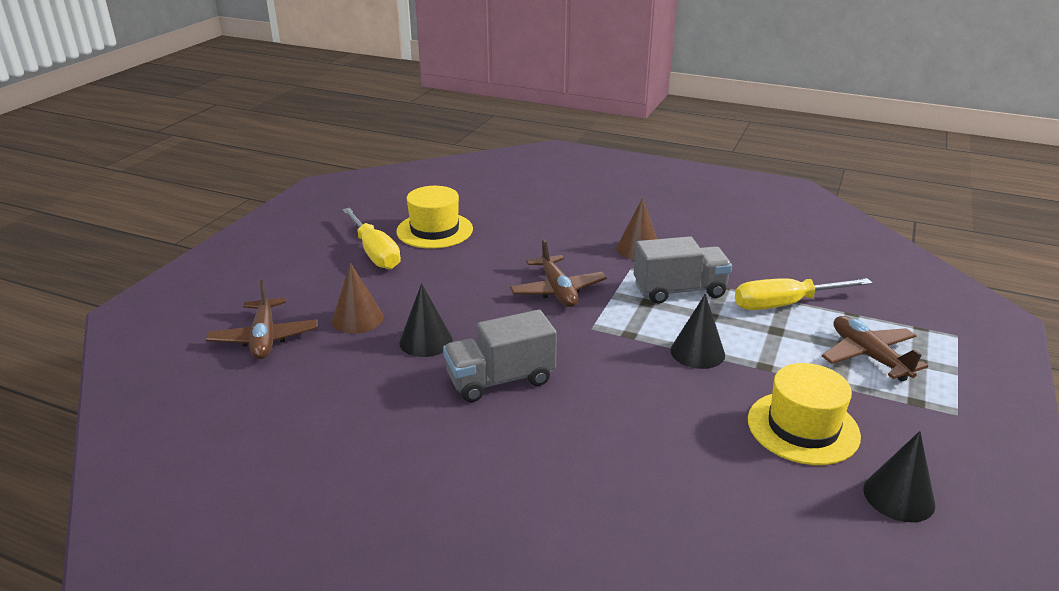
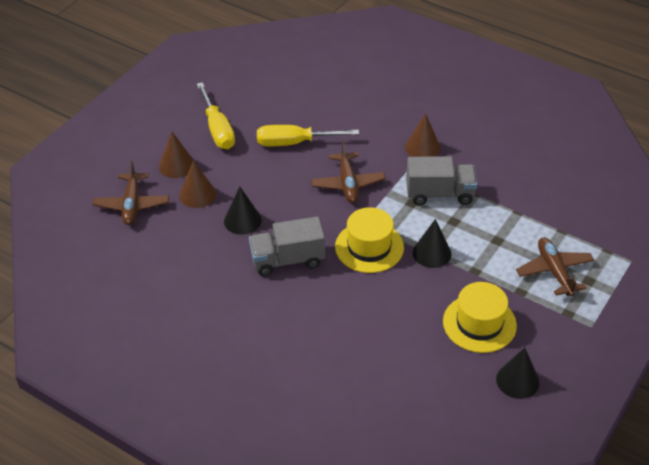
camera: 10 degrees right, 15 degrees up
(325, 291) = (176, 165): none -> brown cone
(434, 230) = (267, 109): yellow hat -> yellow hat (369, 247)
(784, 304) = (514, 217): yellow screwdriver -> yellow screwdriver (293, 143)

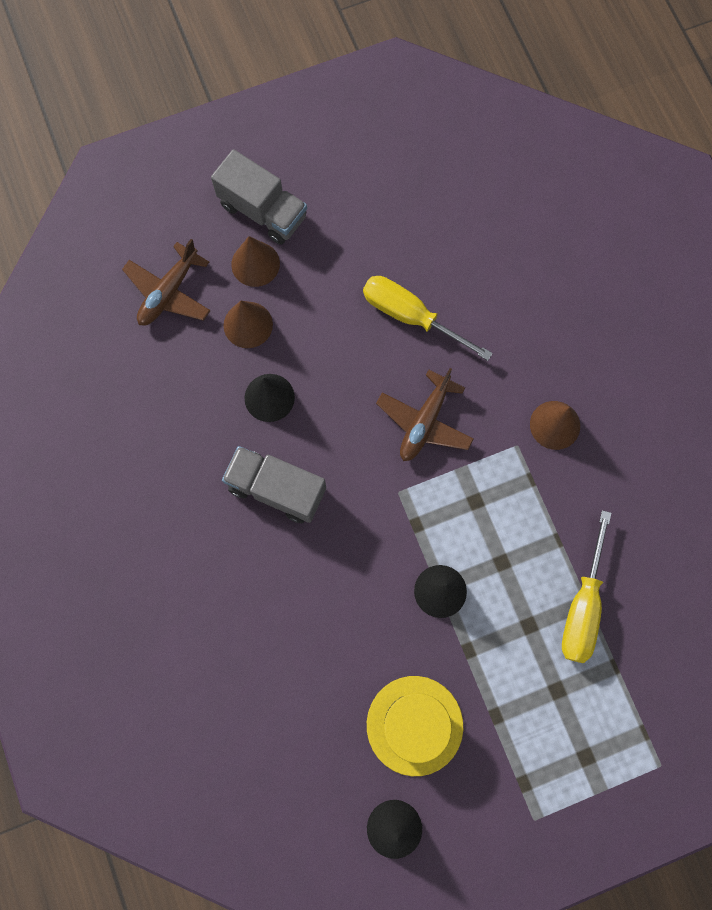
camera: 35 degrees right, 30 degrees up
(218, 130) = (338, 237): yellow screwdriver -> yellow screwdriver (582, 607)
(369, 247) = (378, 533): yellow hat -> none
(439, 194) = (518, 511): grey truck -> grey truck (263, 211)
(554, 271) = (557, 716): brown plane -> none

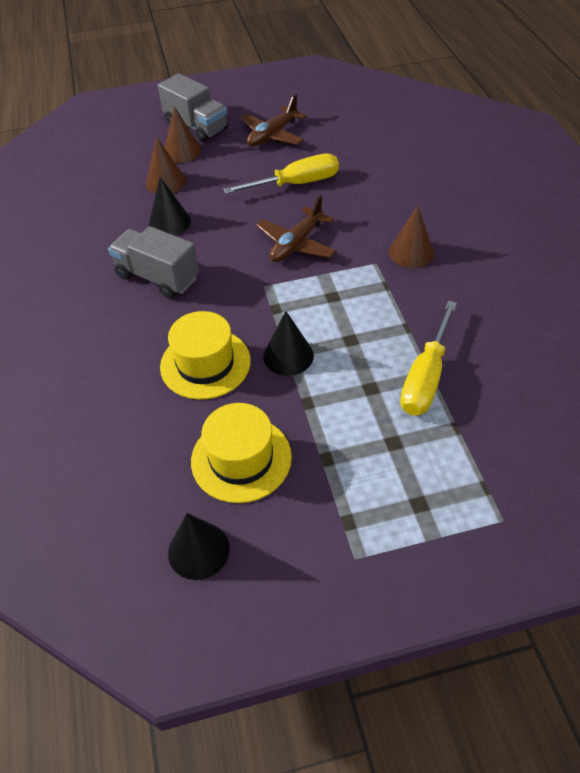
camera: 10 degrees right, 25 degrees down
(169, 292) = (111, 162): brown plane -> brown plane (272, 135)
(356, 610) = (205, 363): none -> yellow hat
(410, 316) = (297, 184): yellow screwdriver -> yellow screwdriver turned 120 degrees clockwise

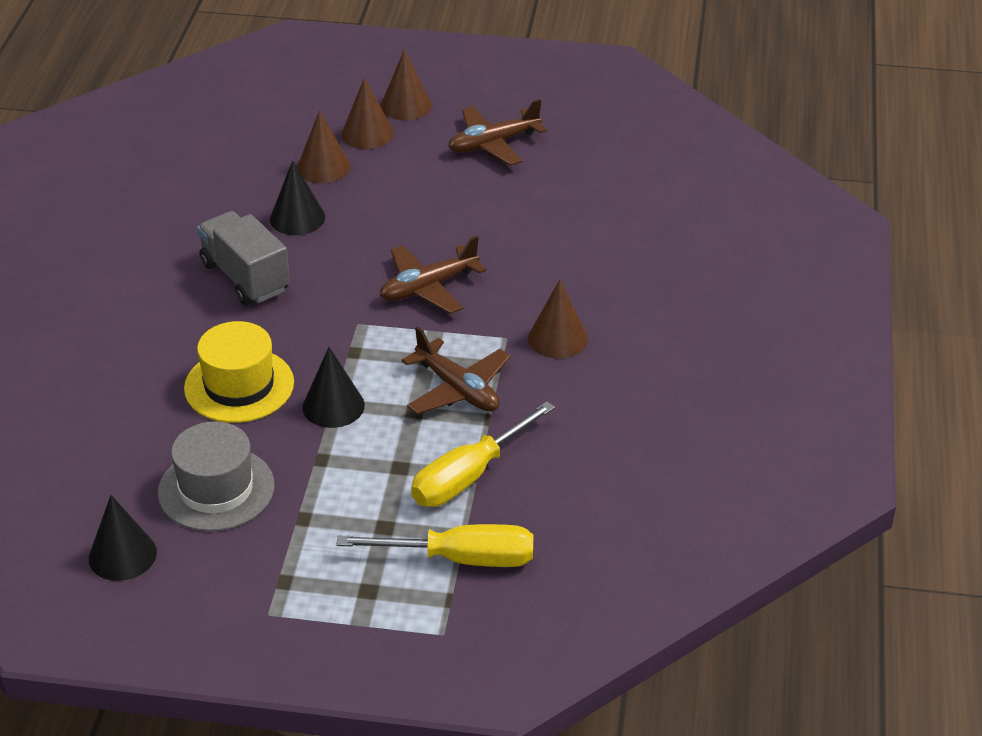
camera: 20 degrees right, 10 degrees down
(196, 126) = (406, 105): grey truck -> brown cone
(241, 459) = (216, 489): yellow hat -> grey hat
(297, 184) = (480, 215): yellow screwdriver -> yellow screwdriver (462, 559)
(369, 312) = (457, 389): none -> brown plane

